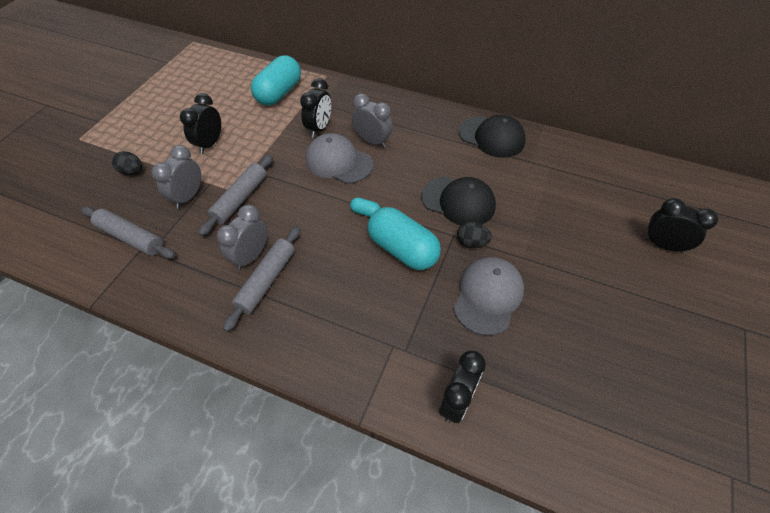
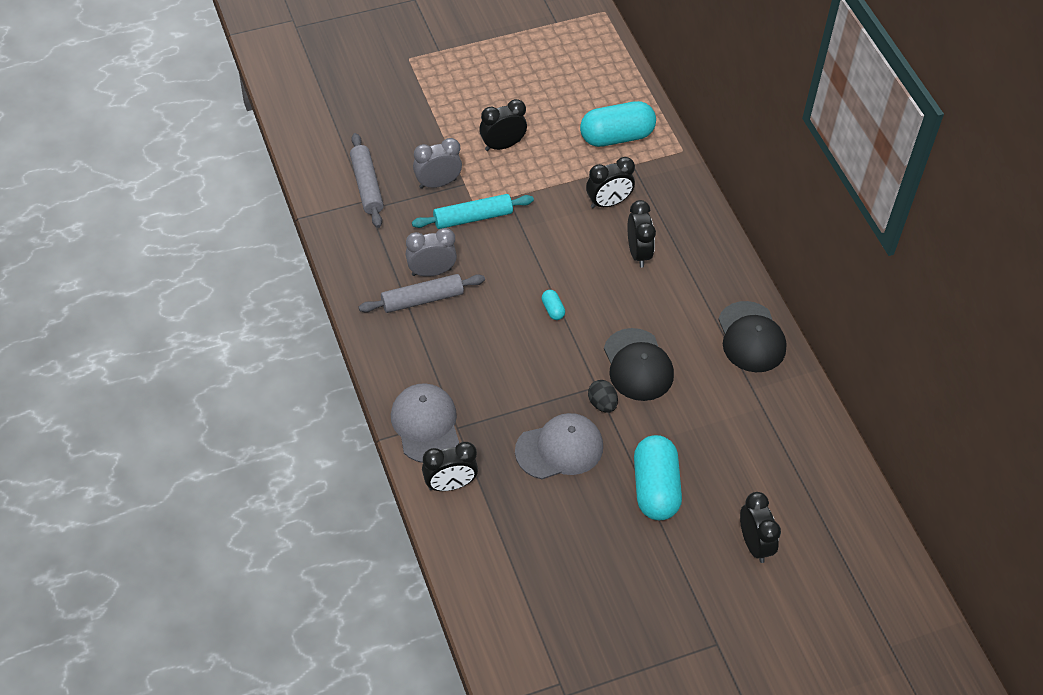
camera: 45 degrees right, 0 degrees up
(132, 171) = (419, 125): black egg -> none
(240, 199) = (473, 218): grey rolling pin -> turquoise rolling pin
(338, 162) = (585, 248): grey cap -> grey cap (425, 424)
(372, 141) = (638, 253): grey clock -> black clock
(402, 250) = (543, 362): turquoise capsule -> turquoise capsule (655, 488)

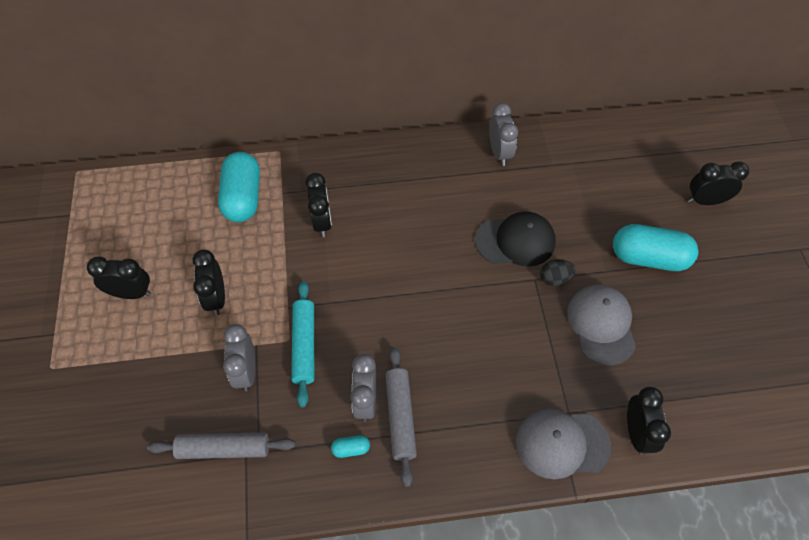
camera: 75 degrees left, 5 degrees up
(553, 309) = (439, 296): turquoise capsule -> turquoise capsule (351, 449)
(638, 253) = (388, 212): black clock -> black clock (131, 293)
(751, 337) = (499, 153): black cap -> grey clock

